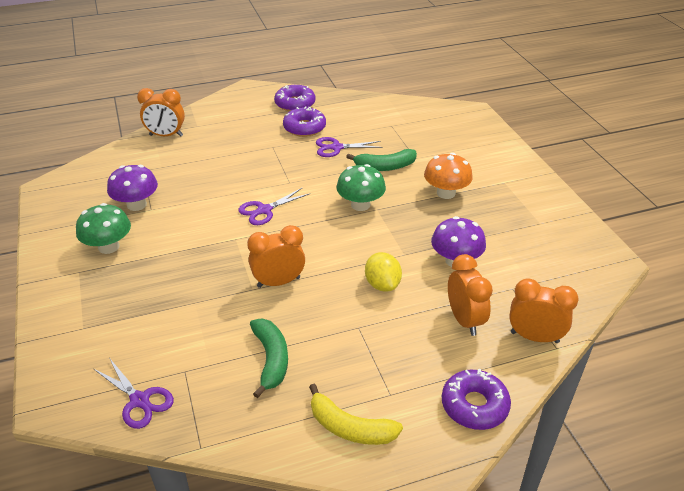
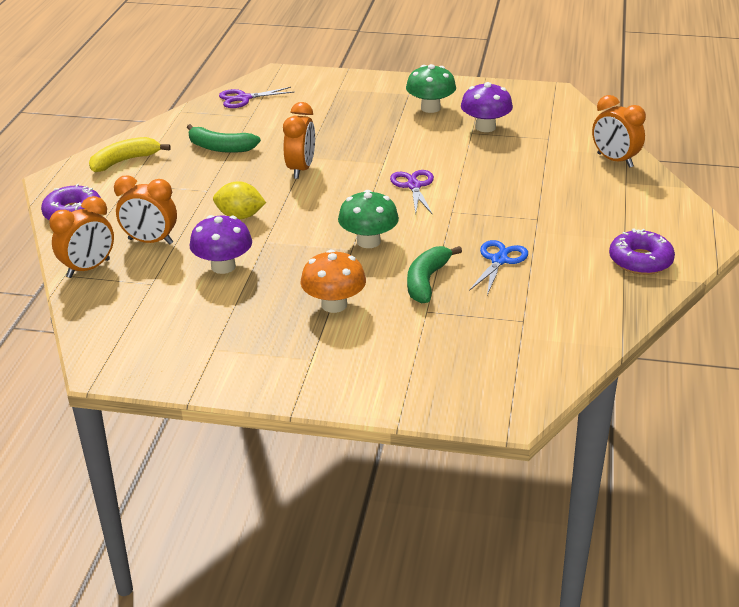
camera: 120 degrees right, 5 degrees down
(166, 135) = (614, 160): orange clock -> orange clock turned 75 degrees counterclockwise
(304, 128) = (567, 251): purple donut -> none
(336, 148) = (499, 260): purple scissors -> blue scissors

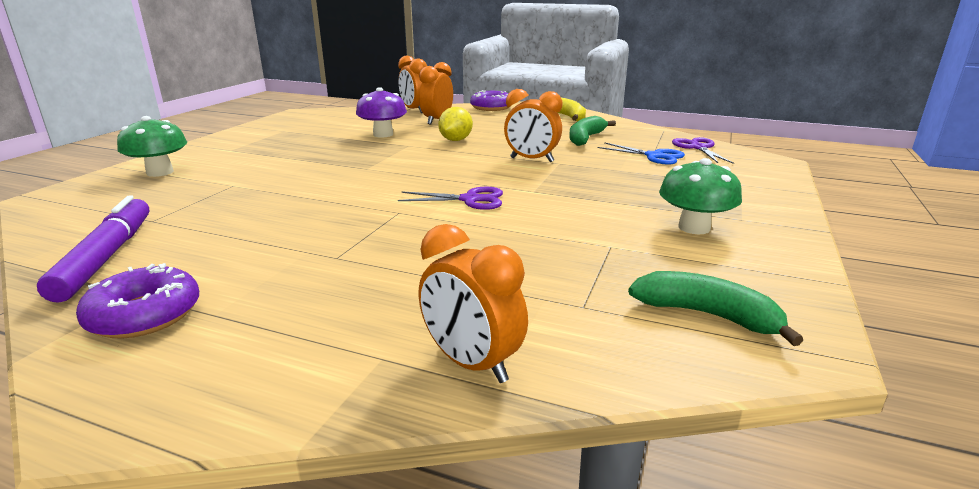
camera: 100 degrees right, 10 degrees down
(334, 305) = (288, 158): orange mushroom -> none
(368, 241) = (373, 174): green mushroom -> green mushroom (160, 172)
(426, 281) = (278, 189): green banana -> green banana (707, 315)
(485, 127) = (629, 258): purple mushroom -> none
(499, 260) = (271, 223): blue scissors -> blue scissors (654, 156)
(590, 310) = (106, 257): none -> purple marker
(614, 160) = (472, 363): orange clock -> orange clock turned 105 degrees counterclockwise

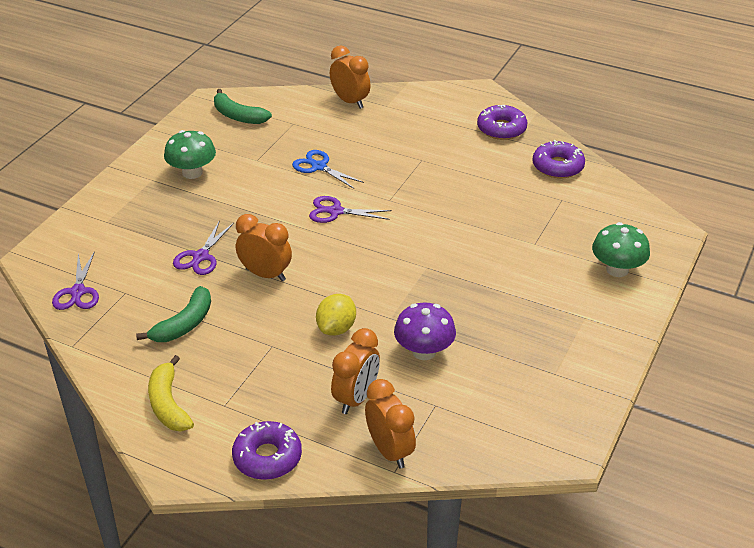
camera: 175 degrees left, 15 degrees up
(106, 257) = (557, 166): purple marker -> purple donut
(606, 166) = (200, 257): none -> purple scissors
(654, 156) = (139, 275): blue scissors -> blue scissors (318, 167)

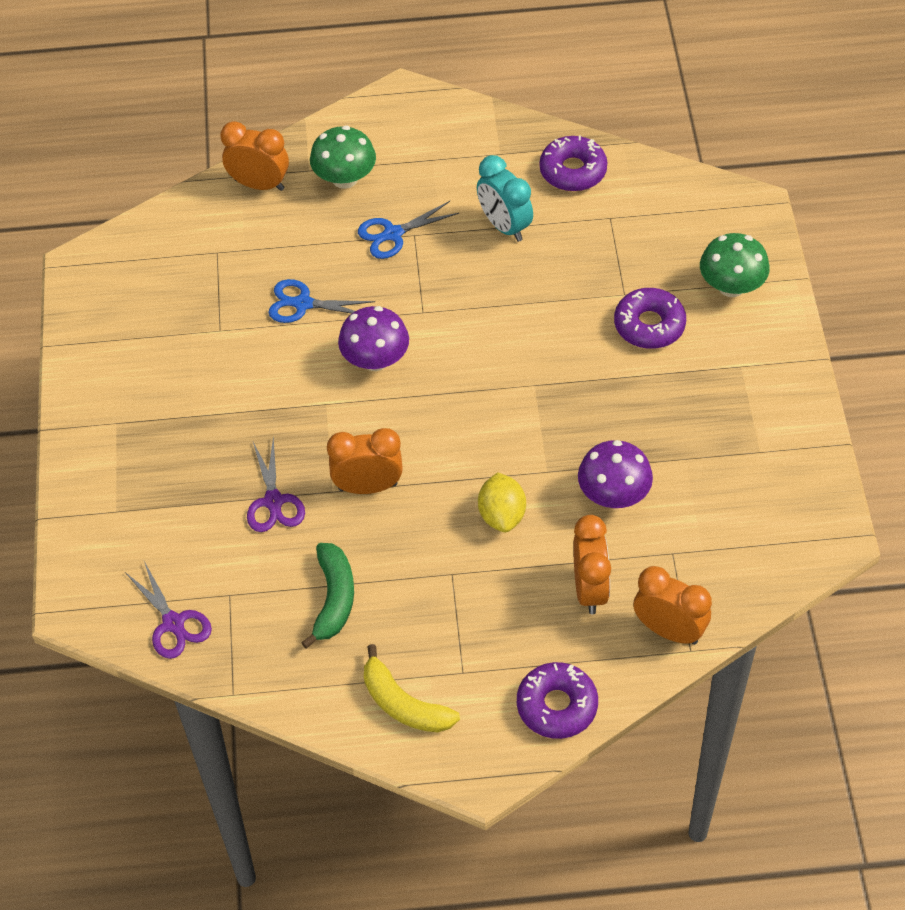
camera: 30 degrees left, 15 degrees up
(192, 172) = (157, 388): green mushroom -> green mushroom (344, 178)
(238, 116) = (138, 273): green banana -> none
(335, 211) = (375, 360): purple scissors -> purple mushroom
(408, 154) = (393, 234): none -> blue scissors
(485, 177) = (504, 226): none -> turquoise clock
(501, 129) = (470, 143): purple donut -> purple donut (649, 325)

